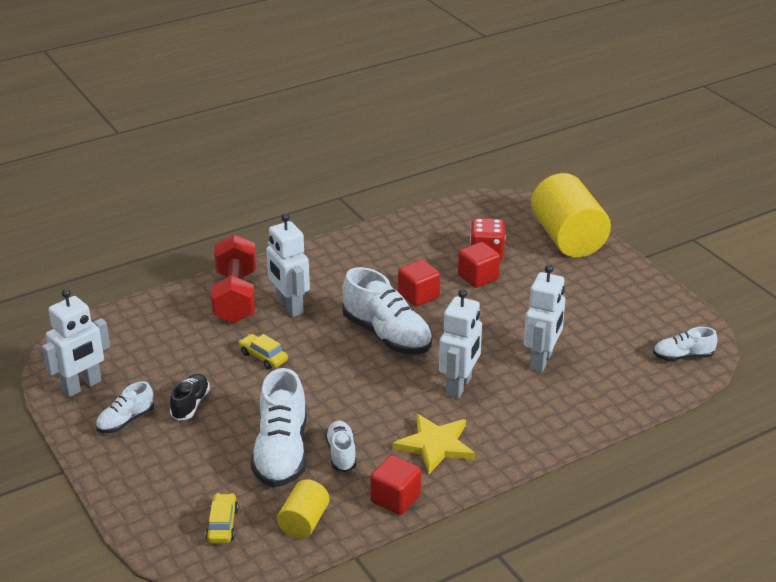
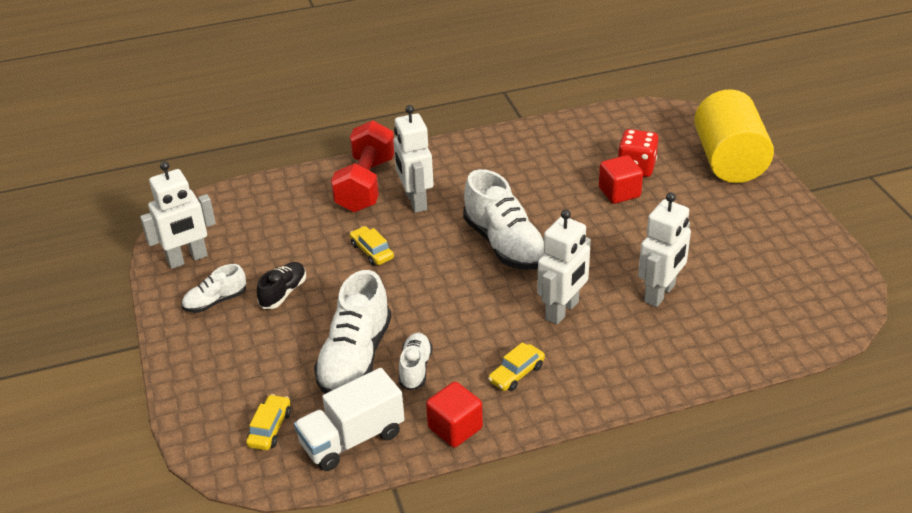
camera: 15 degrees right, 5 degrees up
(304, 522) = (352, 439): yellow cylinder -> white truck
(418, 296) = (550, 205): red cube -> none
(435, 445) = (516, 373): yellow star -> yellow car
(683, 356) = (820, 310): white shoe -> none

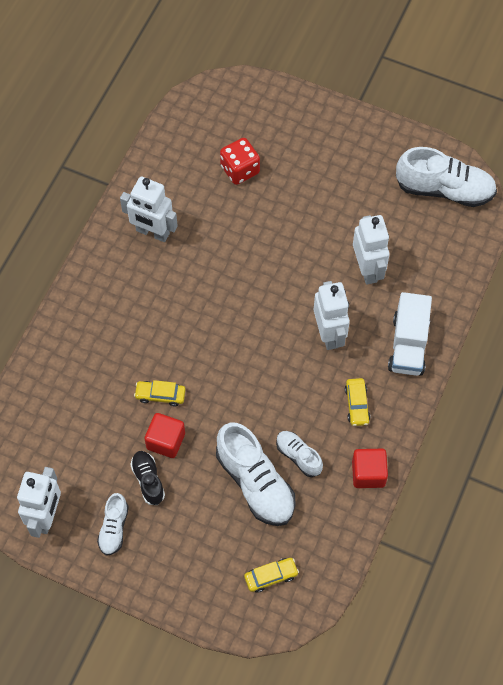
camera: 50 degrees left, 25 degrees up
(270, 428) = (271, 576): yellow car -> yellow car turned 105 degrees clockwise
(352, 439) = (324, 536): white truck -> white truck (408, 345)
(366, 185) = (81, 343): red dumbbell -> none
(415, 201) = (134, 327): white robot -> white robot (152, 232)
(504, 244) = (235, 312): white shoe -> white shoe (444, 189)
(619, 192) = (254, 203): red cube -> red cube (166, 441)
(729, 161) = (289, 113): yellow cylinder -> none

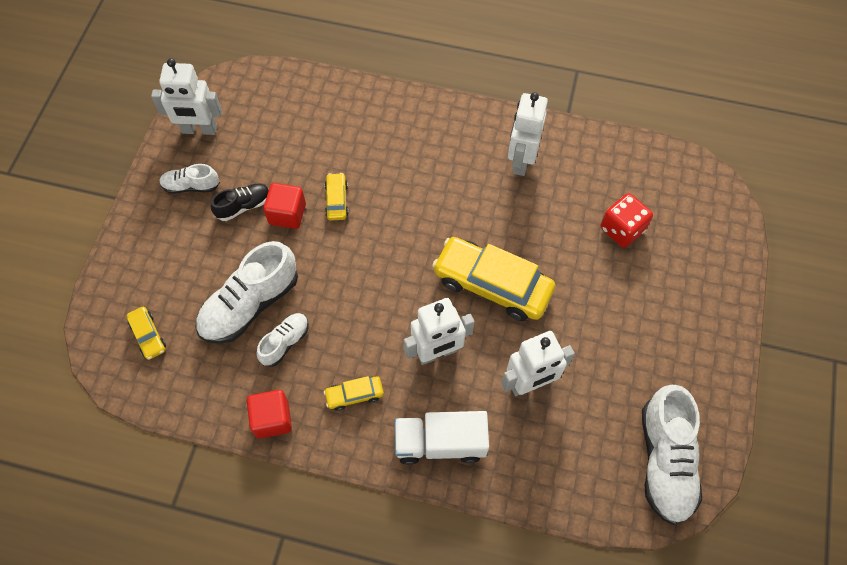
camera: 80 degrees right, 0 degrees up
(273, 280) = (492, 285): none -> yellow car

